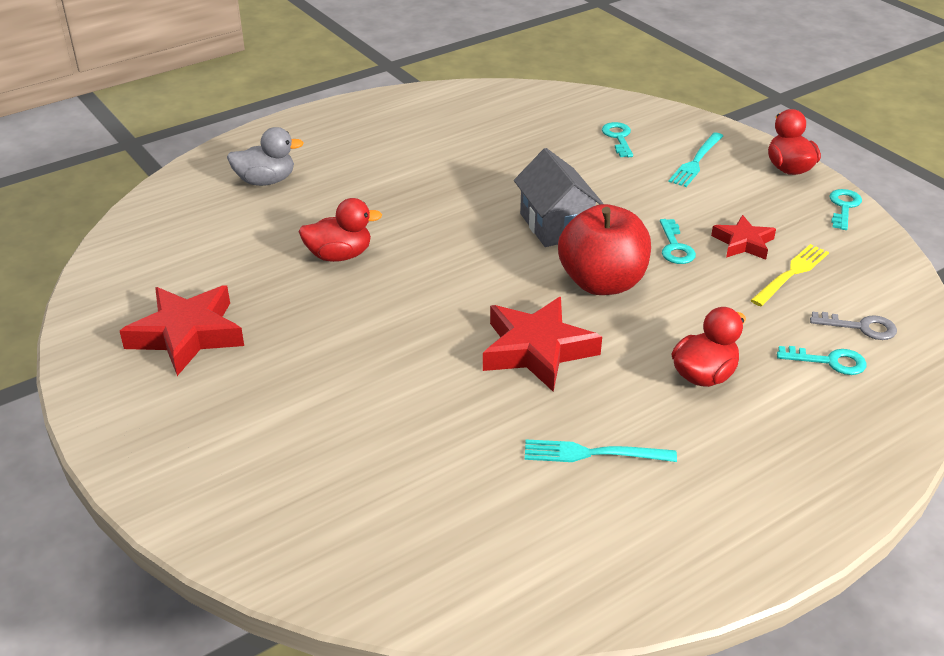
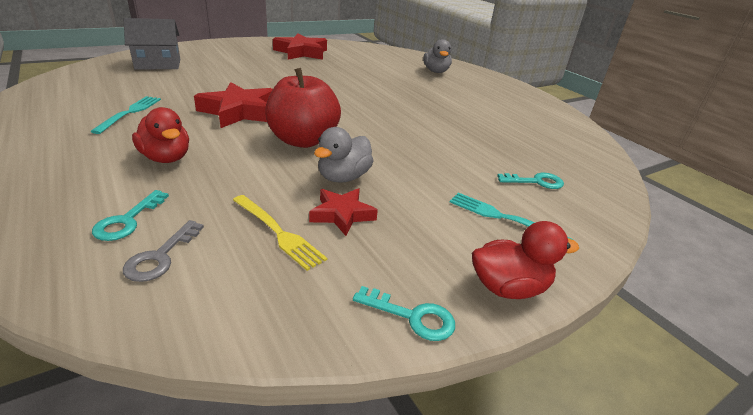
camera: 90 degrees right, 5 degrees down
(339, 255) = (358, 79): red duck -> none
(556, 225) = (384, 135): grey house -> grey house (158, 64)
(675, 247) = (343, 177): turquoise key -> grey duck

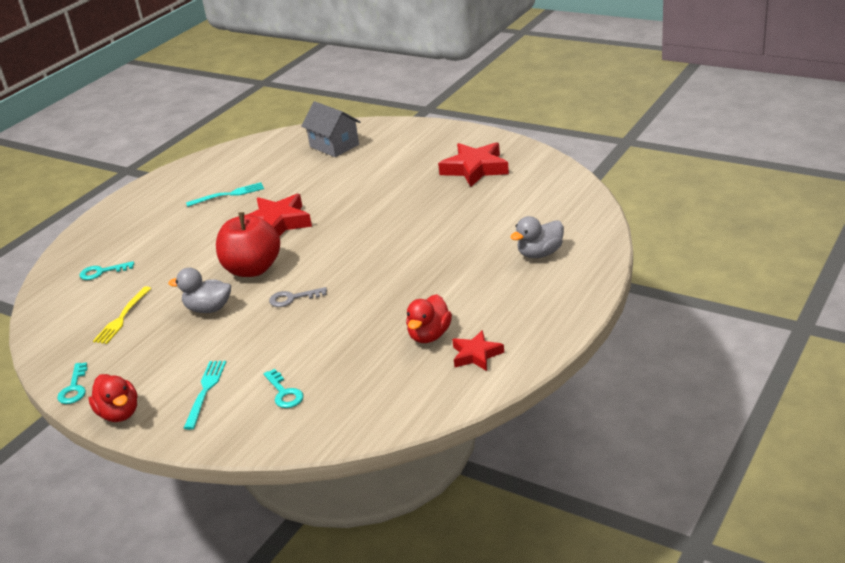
camera: 70 degrees right, 0 degrees up
(161, 256) = (78, 298): grey key -> grey key (292, 298)
(166, 158) = (177, 242): red duck -> red duck (429, 335)
(342, 214) = (158, 329): red star -> red star (476, 355)

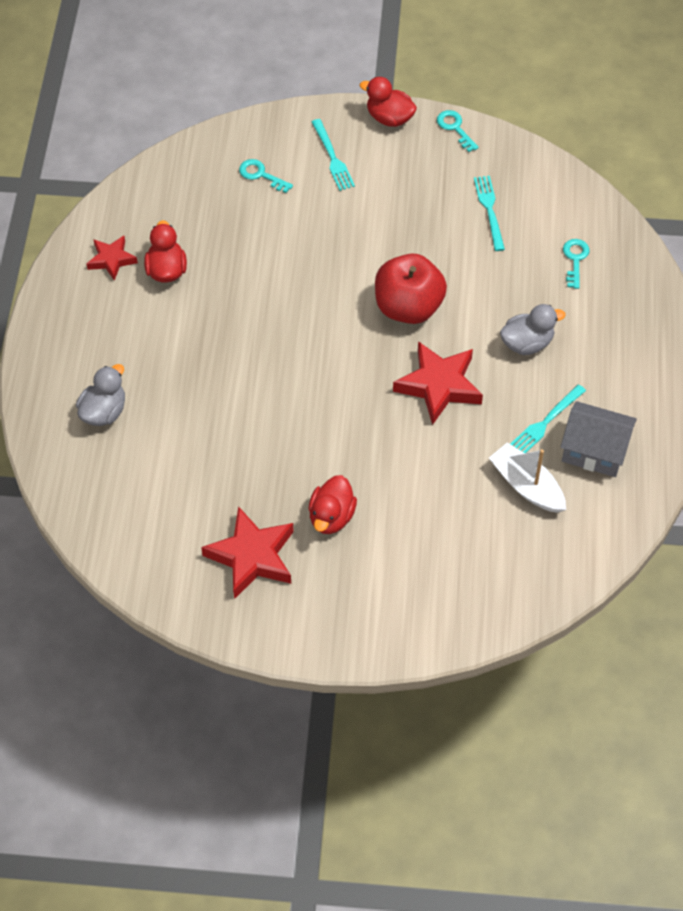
camera: 150 degrees right, 25 degrees up
(102, 272) = (575, 259): turquoise key -> turquoise key turned 45 degrees counterclockwise
(122, 318) = (489, 209): yellow fork -> turquoise fork
(208, 309) = (410, 243): grey duck -> grey duck (527, 343)
(273, 171) = (527, 486): none -> white boat
(292, 298) = (333, 279): grey key -> none
(334, 146) = (483, 565): grey house -> grey house (594, 451)
(409, 177) = (331, 517): none -> red duck

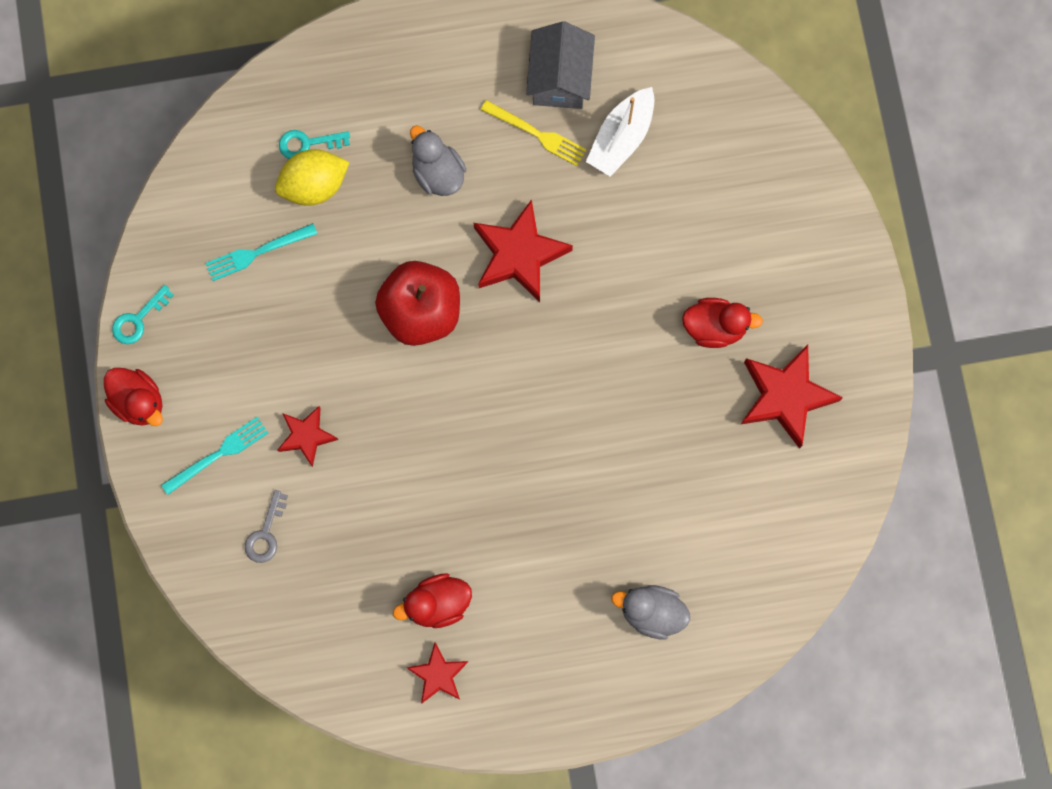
camera: 105 degrees left, 20 degrees up
(261, 175) = (266, 533): turquoise key -> grey key
(329, 213) = (306, 436): none -> red star
(389, 118) = (139, 402): red duck -> red duck turned 60 degrees counterclockwise
(537, 257) = (314, 185): none -> yellow lemon
(545, 423) = (538, 134): turquoise fork -> yellow fork

